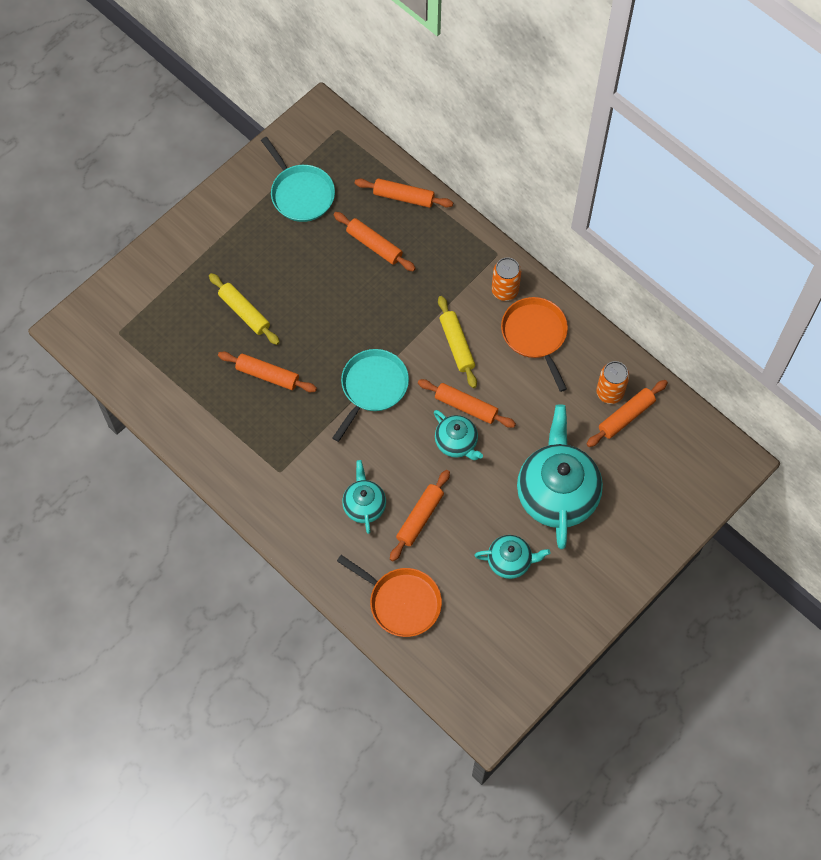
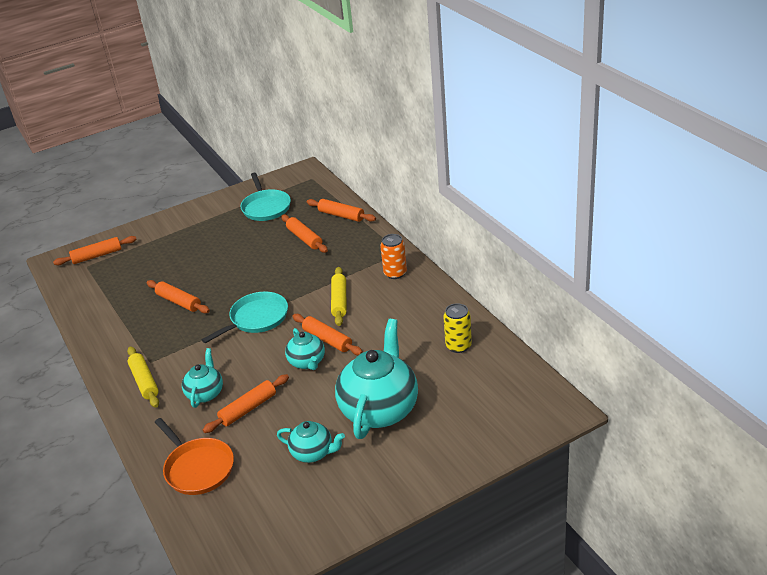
camera: 20 degrees right, 30 degrees down
(244, 312) = (185, 265): yellow rolling pin -> yellow rolling pin (144, 381)
(535, 335) = (408, 302): orange pan -> none
(609, 392) = (458, 346): orange can -> yellow can
(626, 416) = (467, 363): orange rolling pin -> orange rolling pin (97, 256)

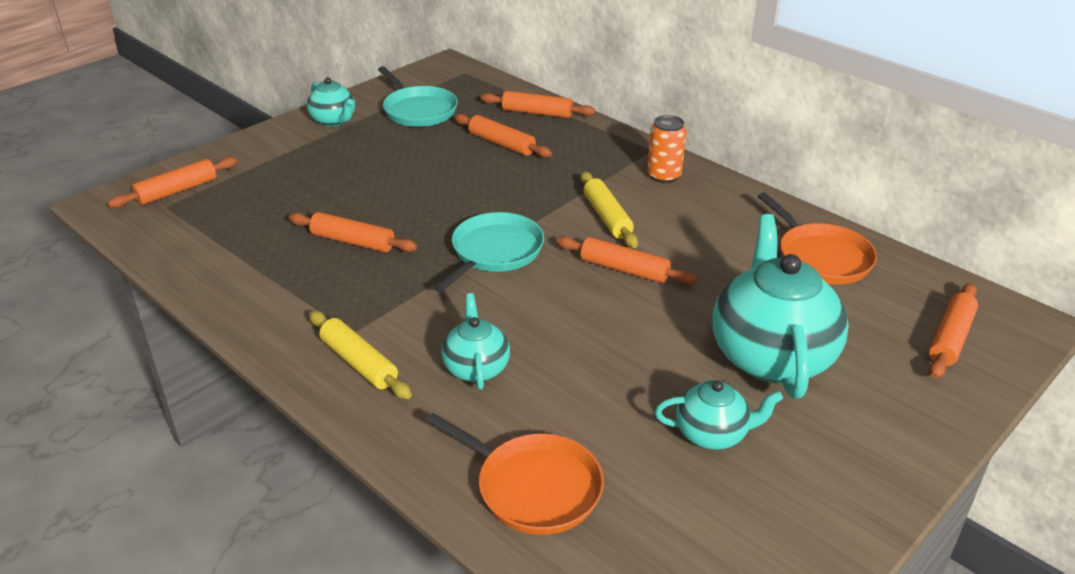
camera: 20 degrees left, 0 degrees up
(248, 409) = (562, 382): orange rolling pin -> orange rolling pin (950, 338)
(307, 362) = (614, 303): turquoise teapot -> turquoise teapot (334, 121)
(458, 346) = (821, 257): yellow can -> orange pan

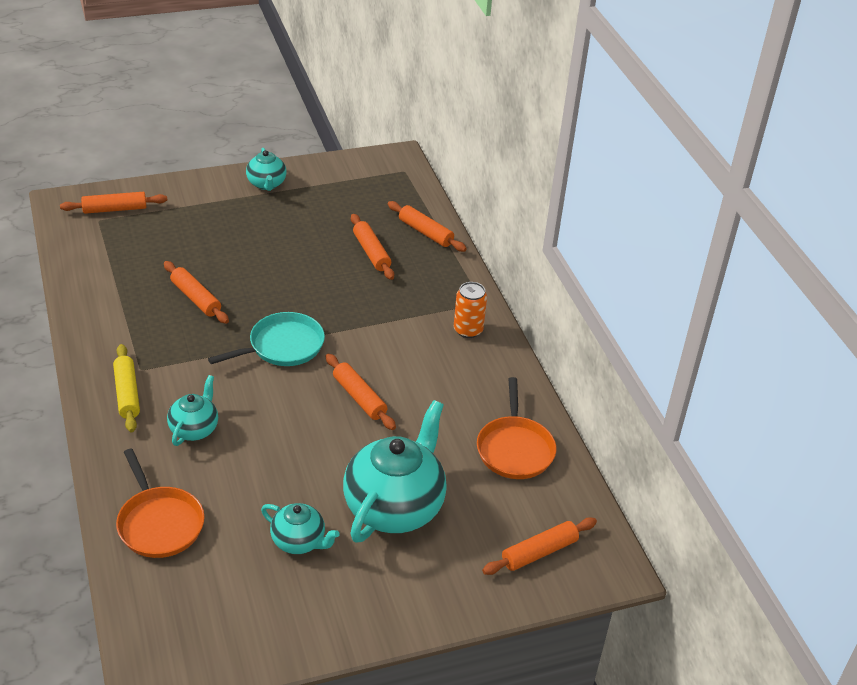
camera: 25 degrees right, 5 degrees up
(418, 110) = (336, 197): turquoise pan -> none
(607, 217) = (389, 349): yellow rolling pin -> none

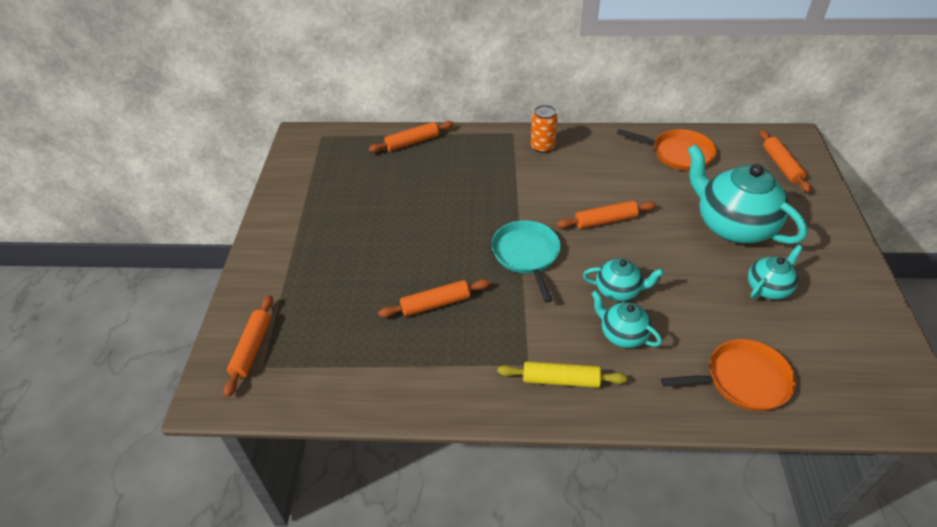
camera: 65 degrees left, 5 degrees up
(266, 184) = (285, 223): turquoise teapot -> turquoise teapot (618, 291)
(371, 252) = (423, 177): orange rolling pin -> none

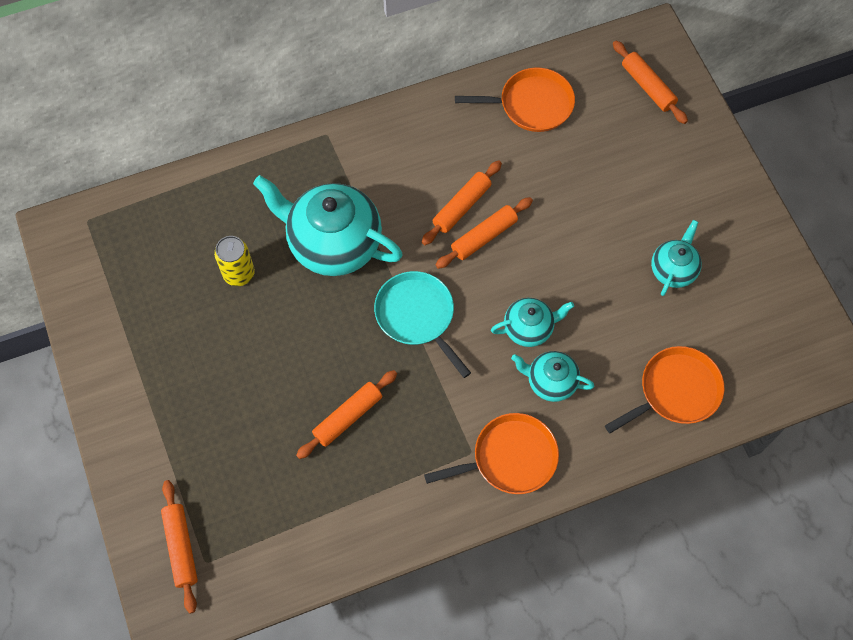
camera: 25 degrees left, 20 degrees up
(405, 191) = (239, 273): none -> yellow can
(412, 142) = (209, 191): orange rolling pin -> orange rolling pin (461, 206)
(542, 147) = (372, 146): orange can -> none
(561, 380) = (510, 458): yellow rolling pin -> orange pan
(732, 226) = (618, 197): turquoise teapot -> turquoise teapot (333, 243)

